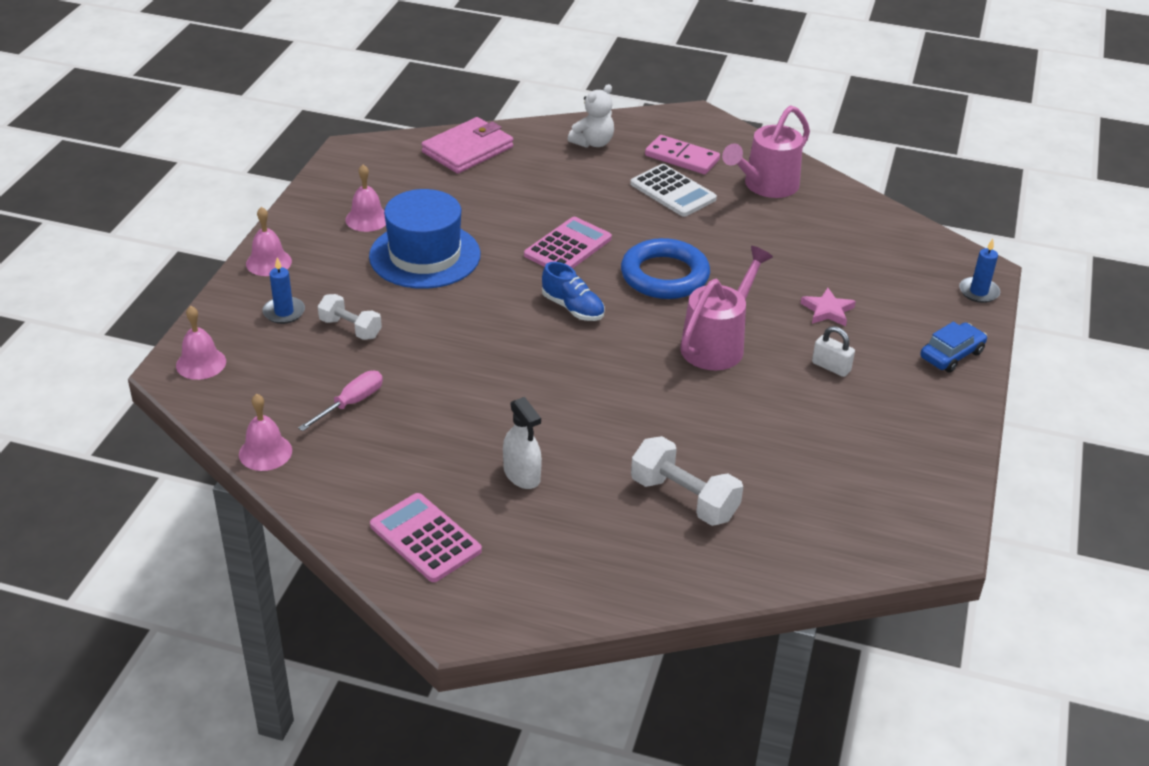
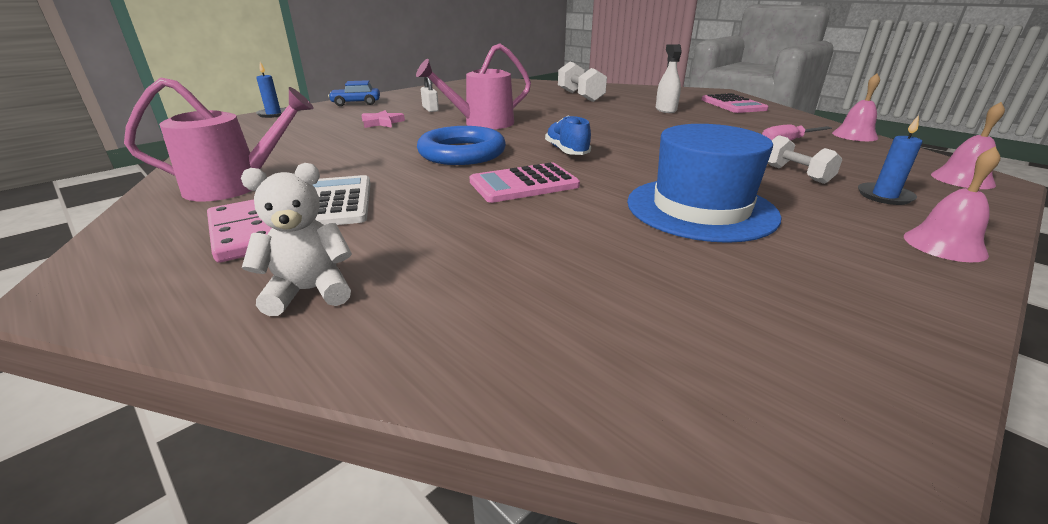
camera: 150 degrees left, 10 degrees down
(367, 219) = (789, 266): pink bell -> none
(468, 150) = (547, 348): pink wallet -> none

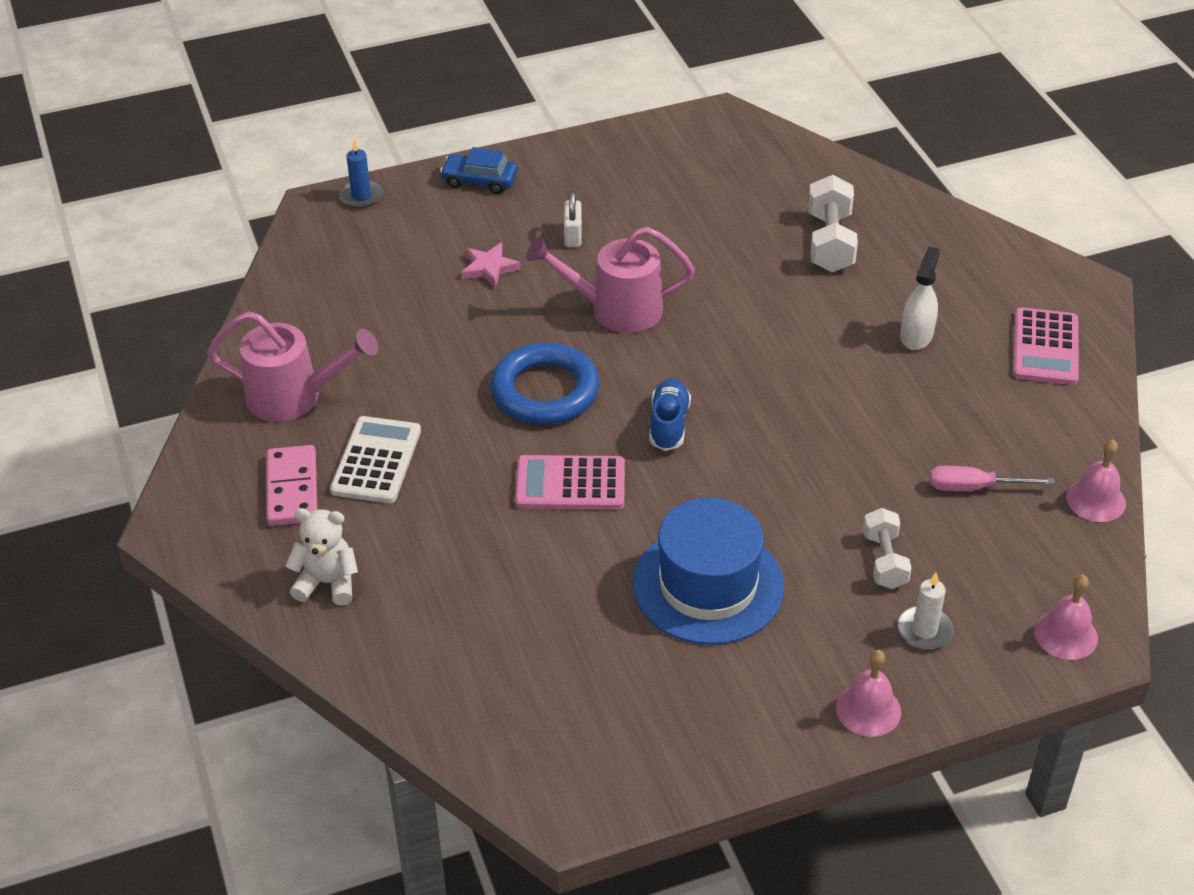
camera: 25 degrees right, 15 degrees up
(884, 196) = (924, 630): blue candle -> white candle

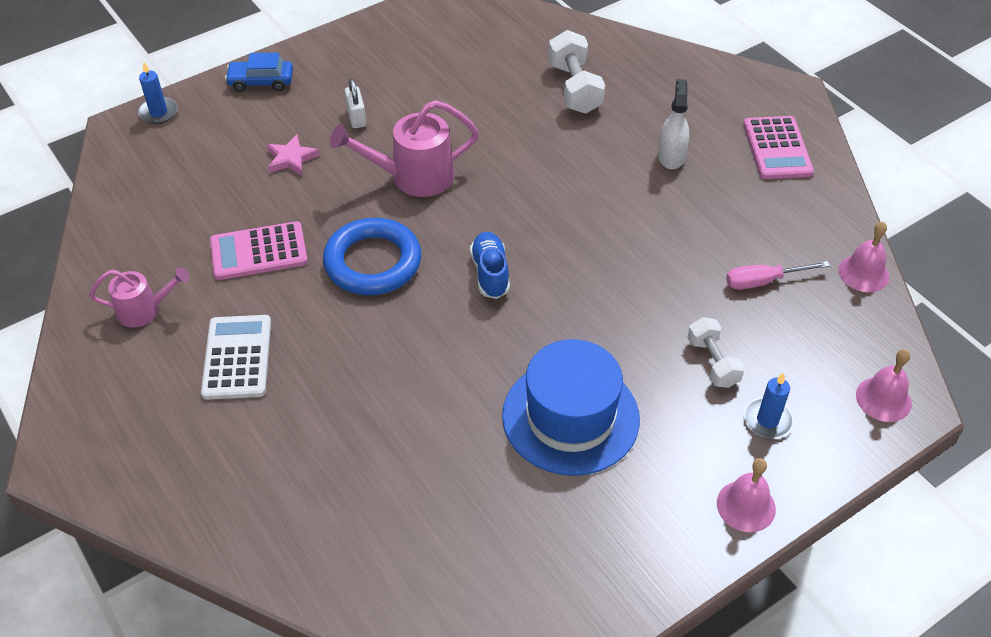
camera: 15 degrees left, 5 degrees up
(292, 489) = (165, 401): pink domino -> none
(295, 397) = (145, 310): pink watering can -> pink watering can, size x0.61
(327, 583) = (222, 488): white teddy bear -> none
(570, 484) = (420, 345): pink calculator -> pink calculator (259, 252)
(924, 630) = (767, 420): white candle -> blue candle

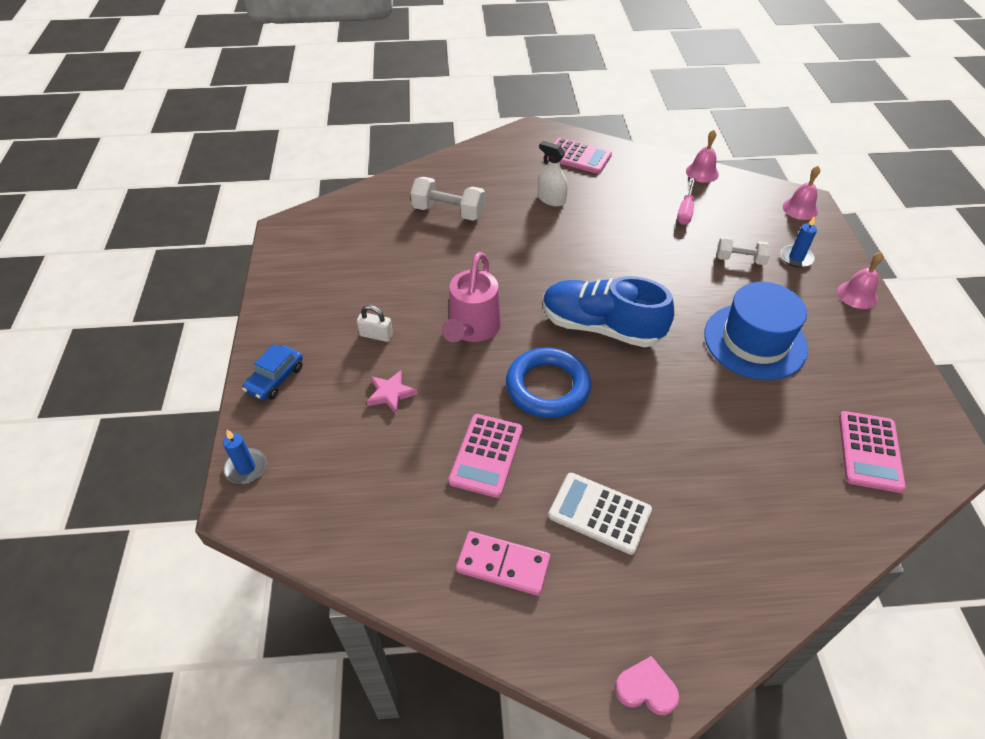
camera: 60 degrees left, 0 degrees up
(67, 453) = (646, 689): none -> pink heart
(145, 310) = (503, 565): pink watering can -> pink domino
(461, 575) = (869, 451): none -> pink calculator
(490, 273) = (601, 327): blue shoe -> blue shoe, size x1.91

